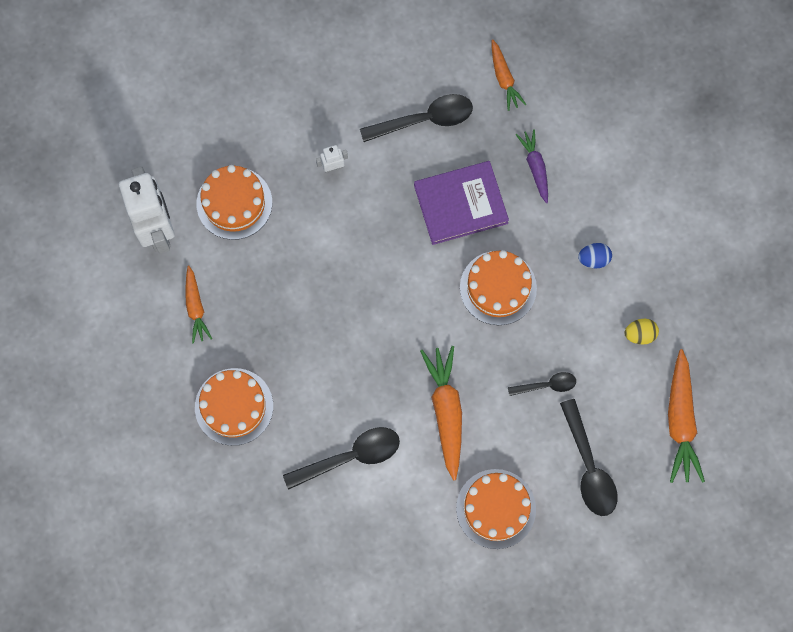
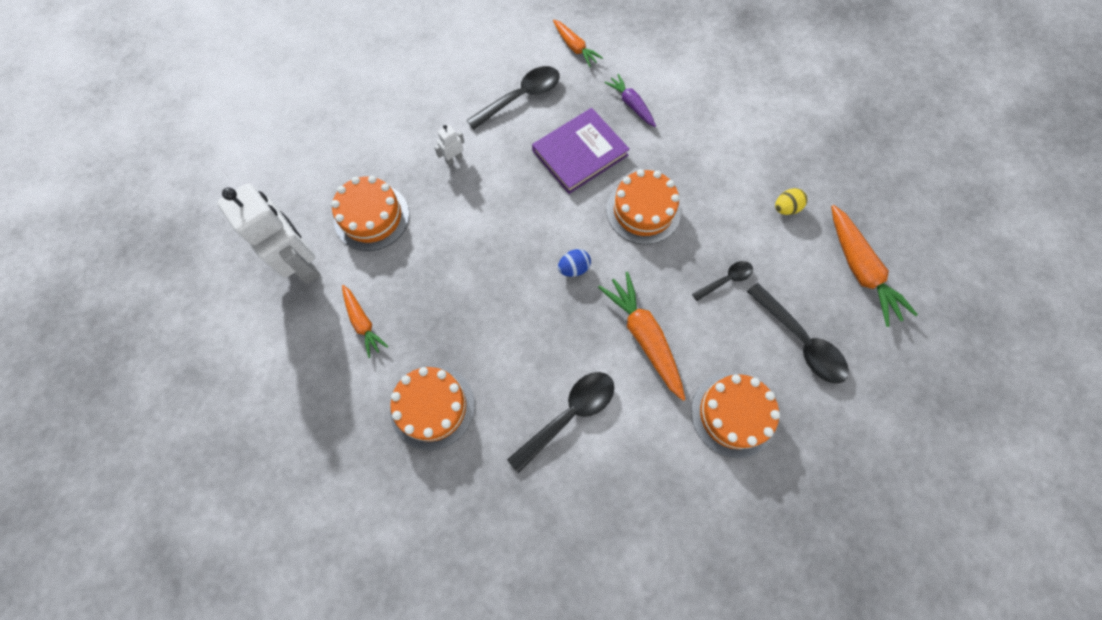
camera: 20 degrees left, 5 degrees down
(593, 259) = (715, 160): blue egg -> blue egg (574, 268)

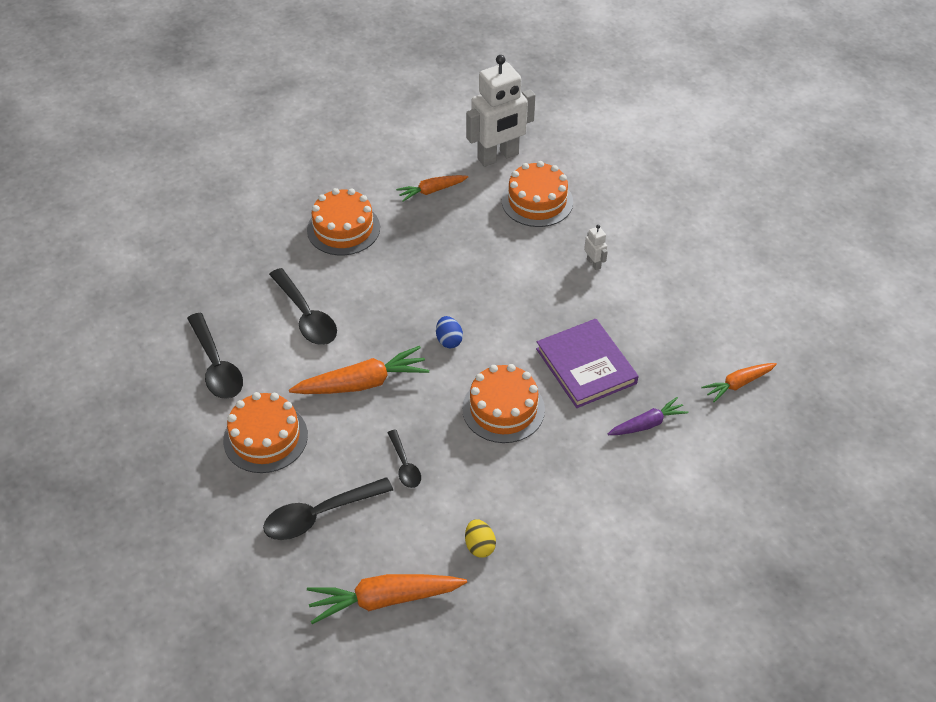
camera: 100 degrees right, 20 degrees down
(520, 97) = (667, 325): black spoon -> black spoon (216, 366)

